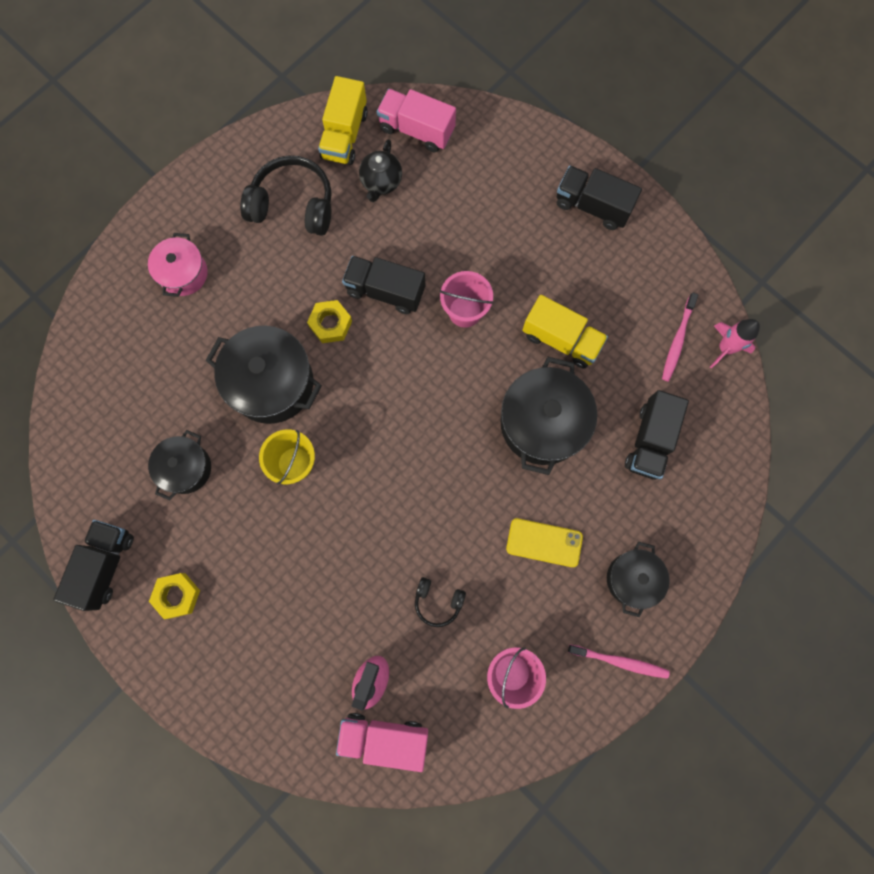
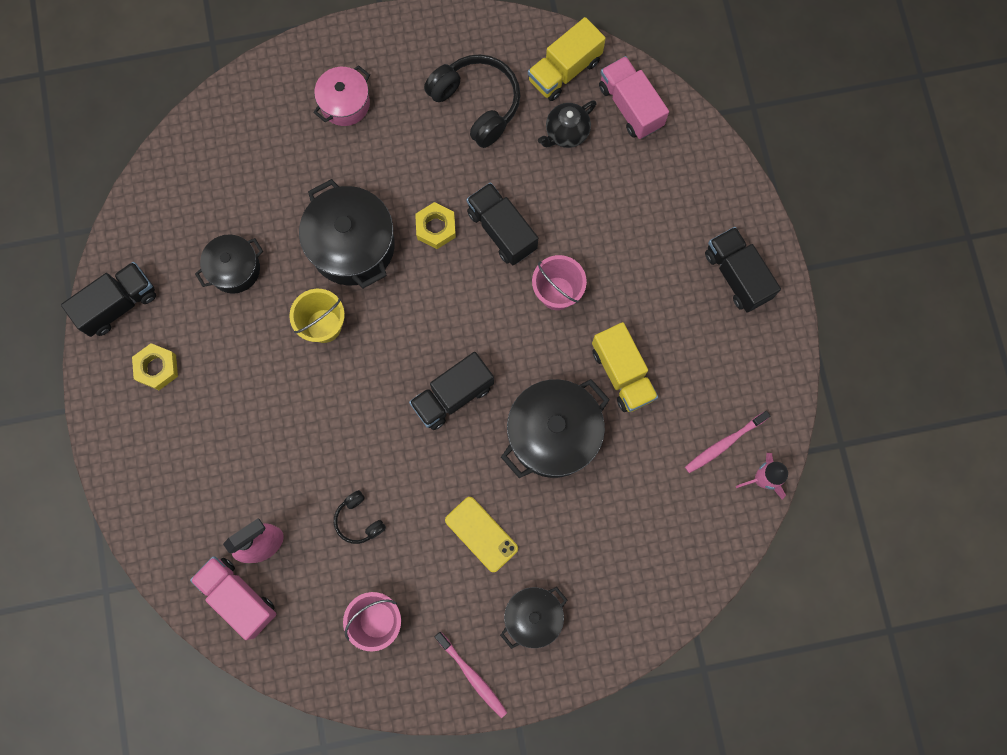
camera: 35 degrees right, 0 degrees up
(650, 441) = (635, 512): black truck -> black truck (453, 395)

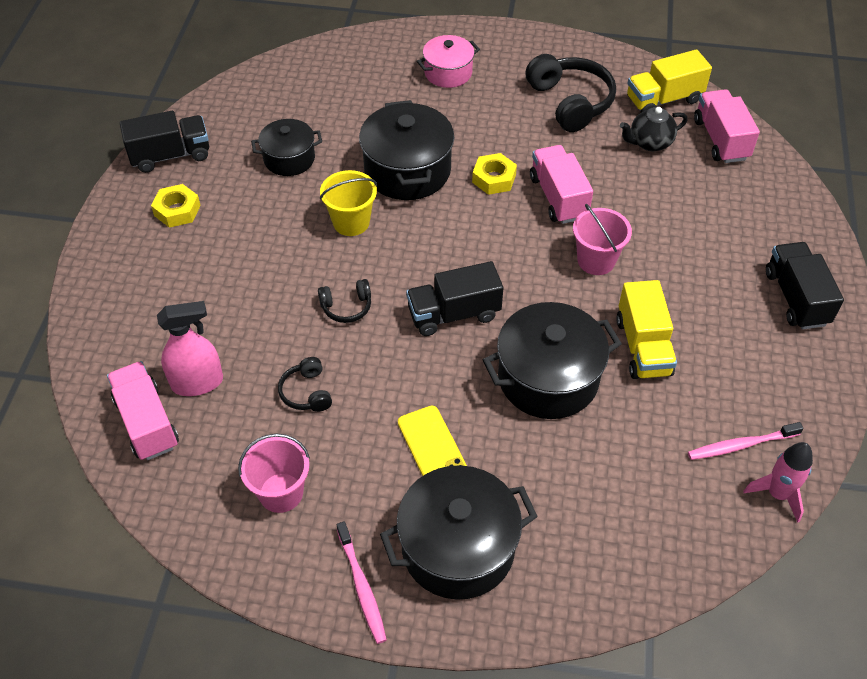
camera: 20 degrees right, 25 degrees down
(357, 421) = (346, 307): none -> black headphones
(502, 230) = (558, 197): black truck -> pink truck
(533, 617) = (458, 548): black pot -> black pot, size x1.66

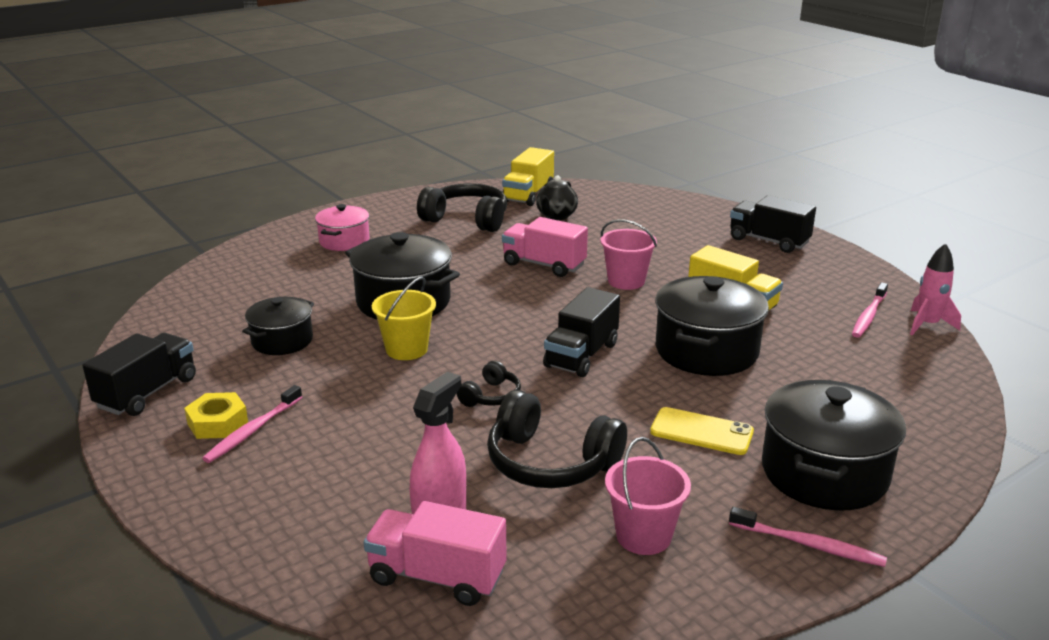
camera: 45 degrees left, 25 degrees down
(186, 231) = (252, 431): none -> pink toothbrush
(306, 392) = (550, 463): black headphones -> black headphones, size x1.95
(494, 178) = (480, 276): yellow nut -> none
(720, 139) = (597, 197): pink truck -> none

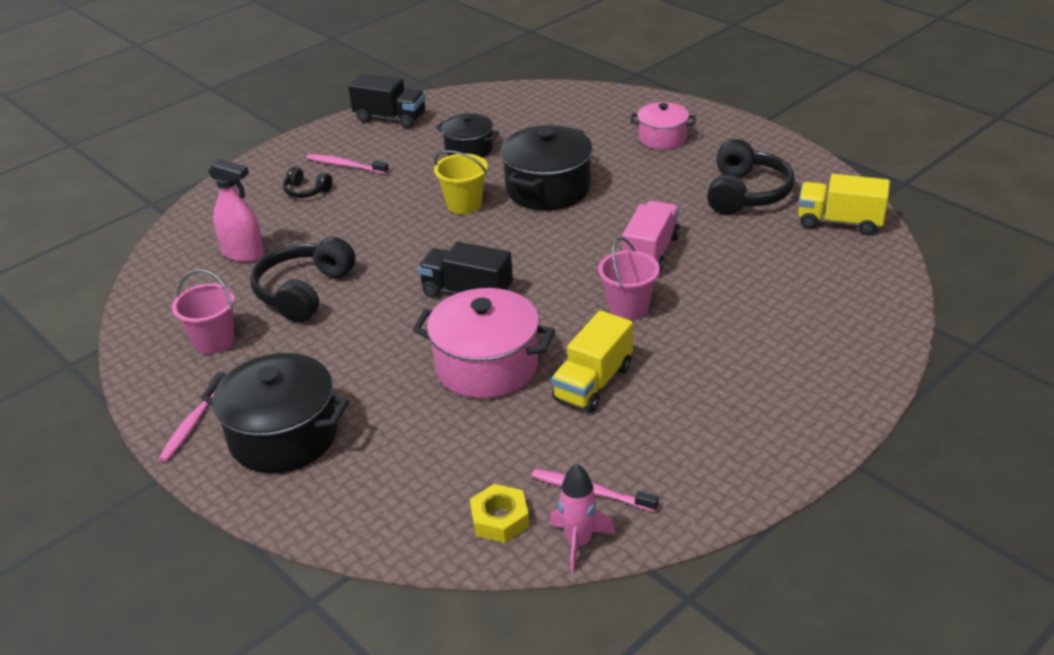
camera: 85 degrees right, 10 degrees up
(217, 423) = (354, 151): yellow nut -> yellow nut (500, 519)
(437, 576) = (186, 261): pink truck -> none
(491, 396) = (395, 254): black headphones -> black headphones (306, 191)
(556, 216) = (785, 247): black teapot -> none
(701, 432) = (345, 366): yellow phone -> none
(706, 351) = (486, 366): black pot -> pink pot
(768, 241) = (785, 415): black truck -> none

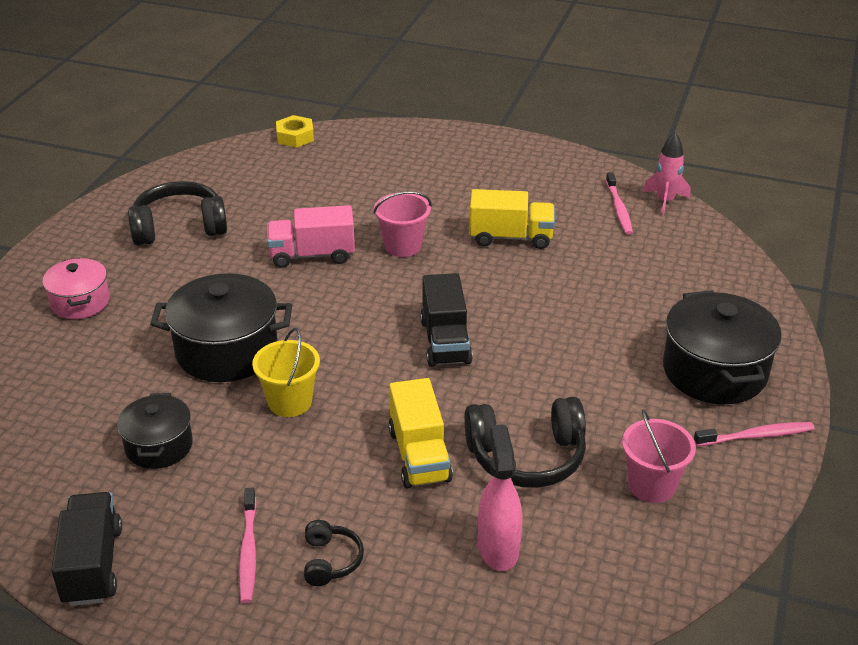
camera: 120 degrees left, 0 degrees up
(486, 366) = (536, 294): pink pot -> none
(500, 519) = (679, 236): yellow nut -> yellow nut (295, 137)
(840, 222) = (207, 174): yellow truck -> yellow truck (419, 455)

